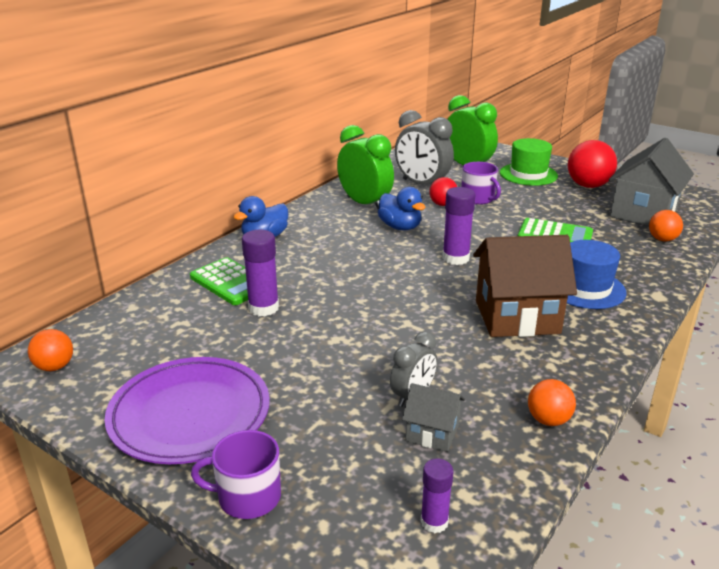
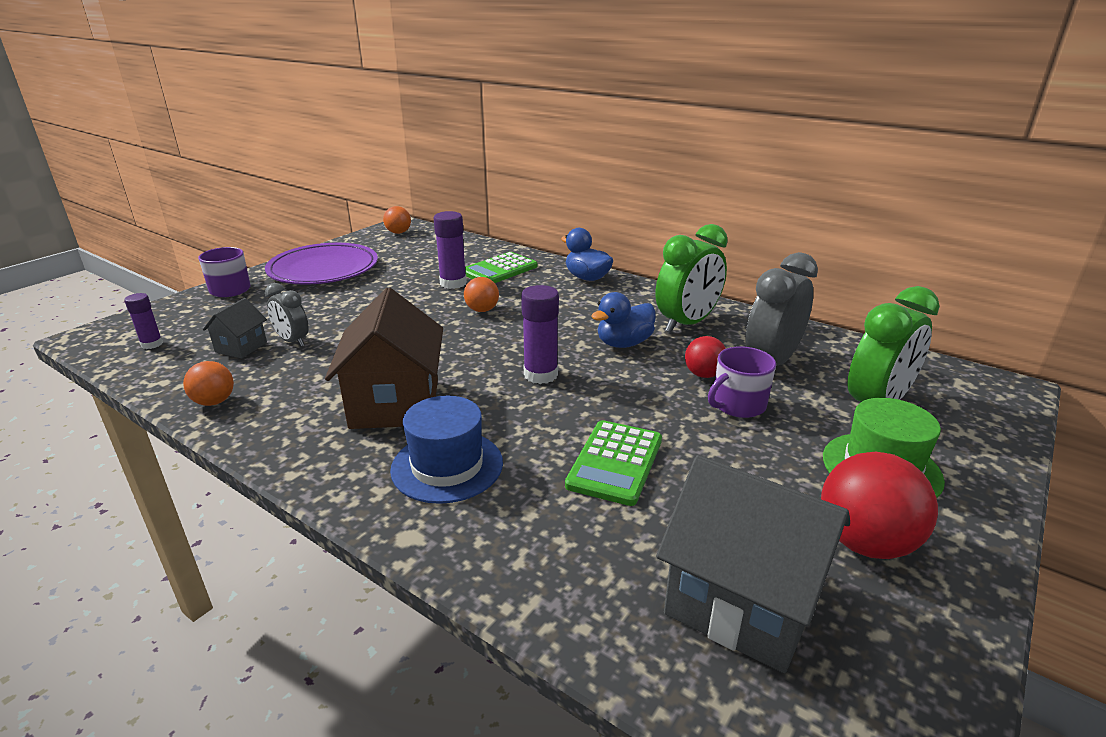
camera: 90 degrees right, 0 degrees up
(662, 239) = (614, 599): orange ball -> orange ball (482, 310)

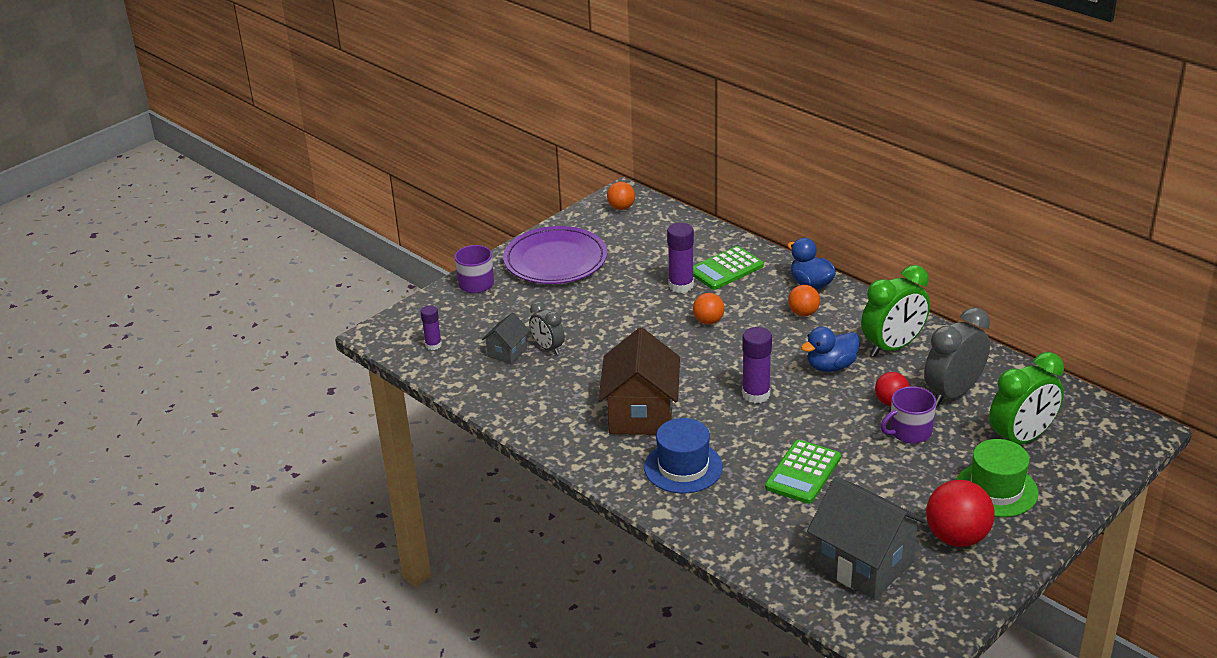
camera: 10 degrees right, 5 degrees up
(214, 402) = (504, 404): orange ball -> orange ball (803, 313)

